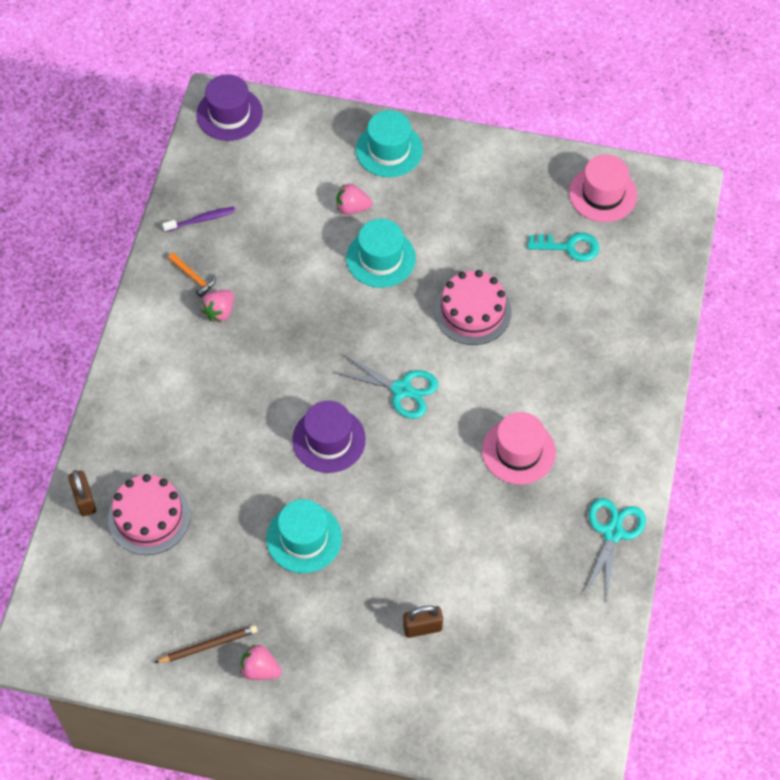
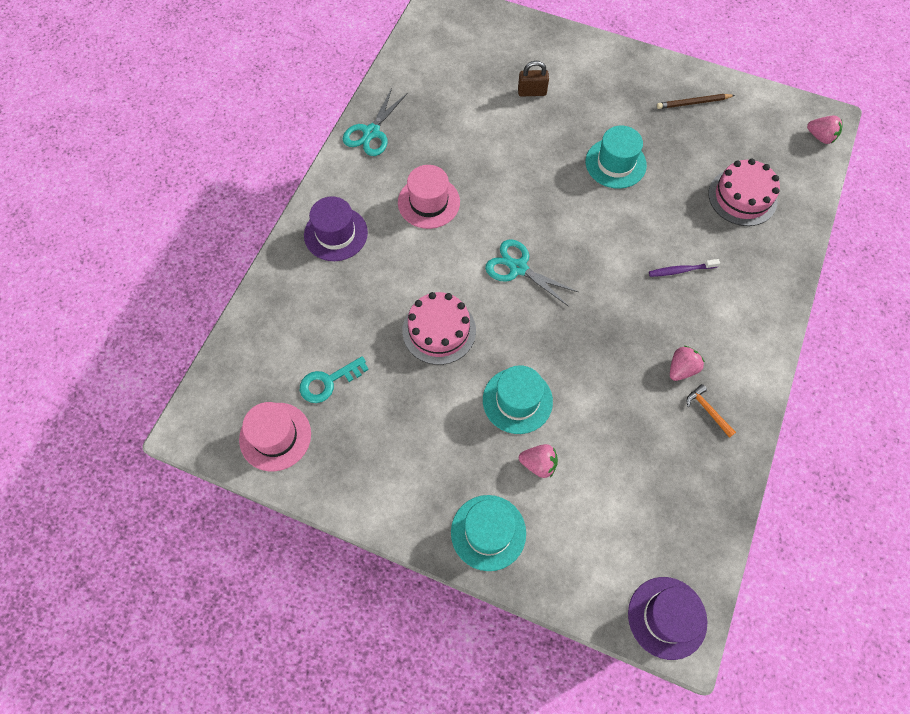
camera: 170 degrees left, 5 degrees up
(84, 500) = (798, 218): brown padlock -> none
(201, 220) = (700, 477): purple toothbrush -> purple toothbrush (681, 270)
(260, 669) = (655, 83): pink strawberry -> pink strawberry (820, 137)
(329, 440) = (588, 235): purple hat -> purple hat (336, 234)
(569, 247) = (328, 382): turquoise key -> turquoise key turned 45 degrees counterclockwise

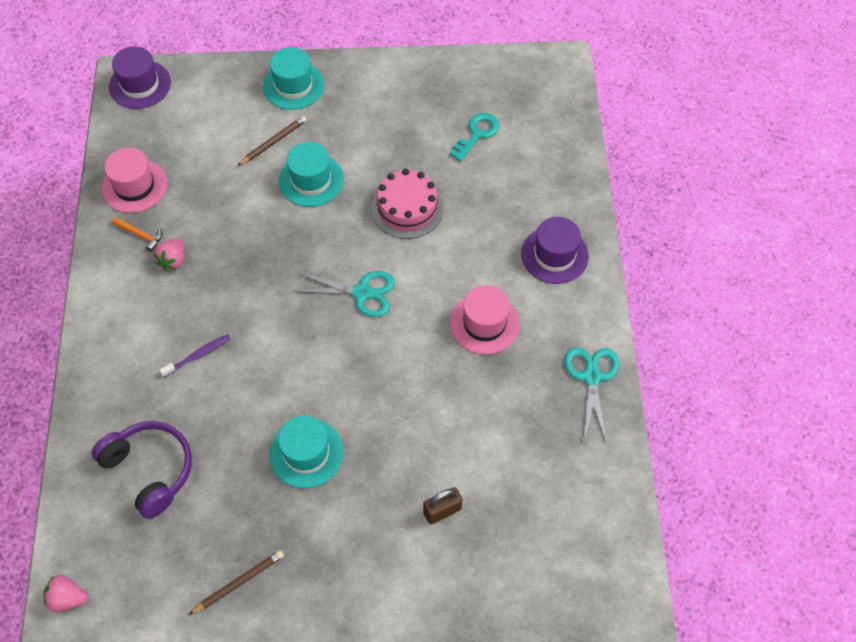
camera: 155 degrees right, 5 degrees down
(275, 436) = (493, 83): pink hat -> pink hat (134, 186)
(538, 464) = (273, 142): pink strawberry -> brown pencil
(742, 197) = (150, 470): pink cake -> purple headphones

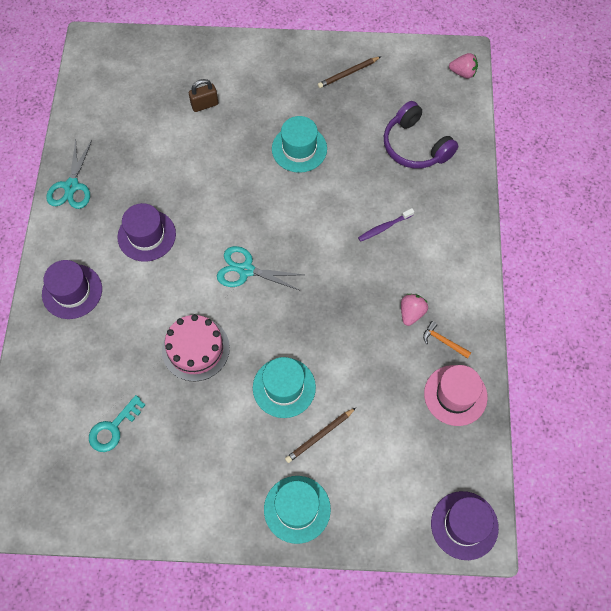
camera: 175 degrees left, 5 degrees up
(484, 323) = (146, 235): pink hat -> purple hat

